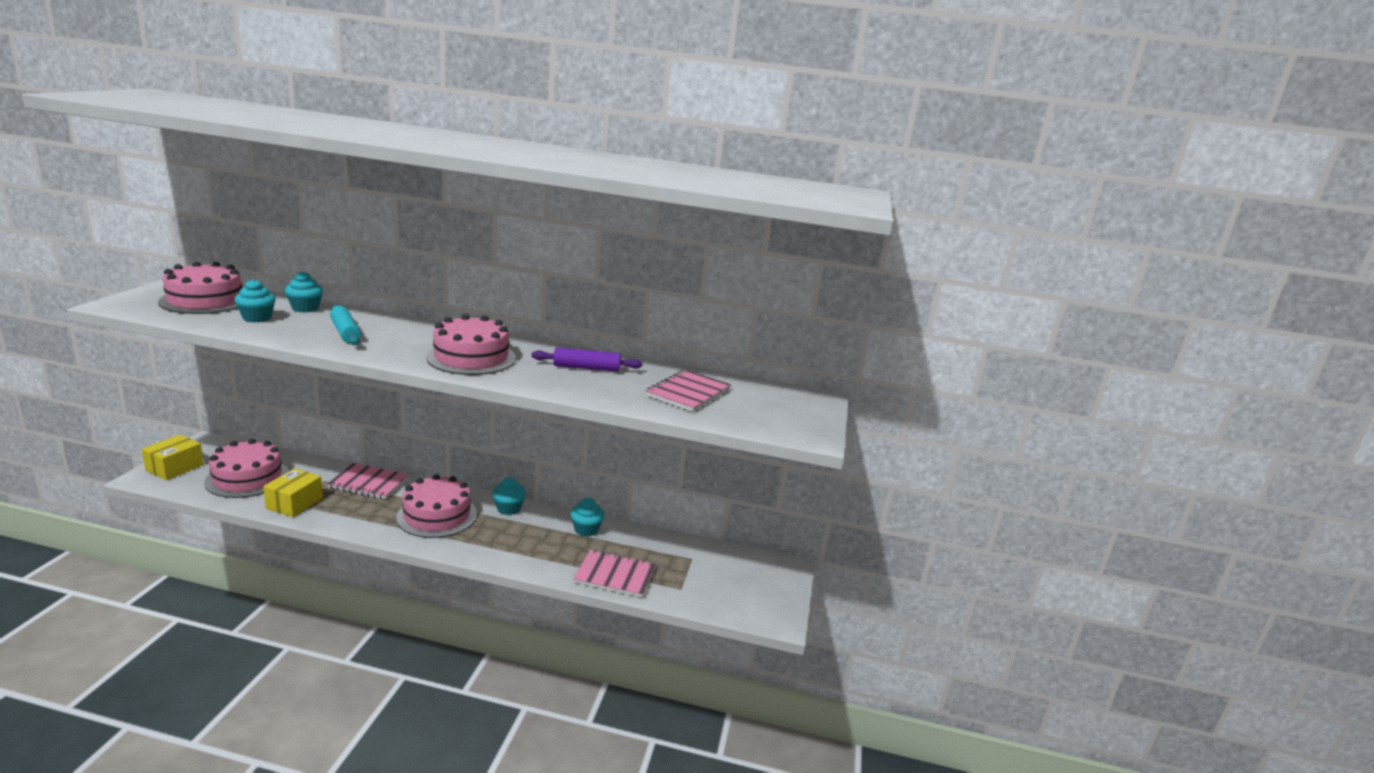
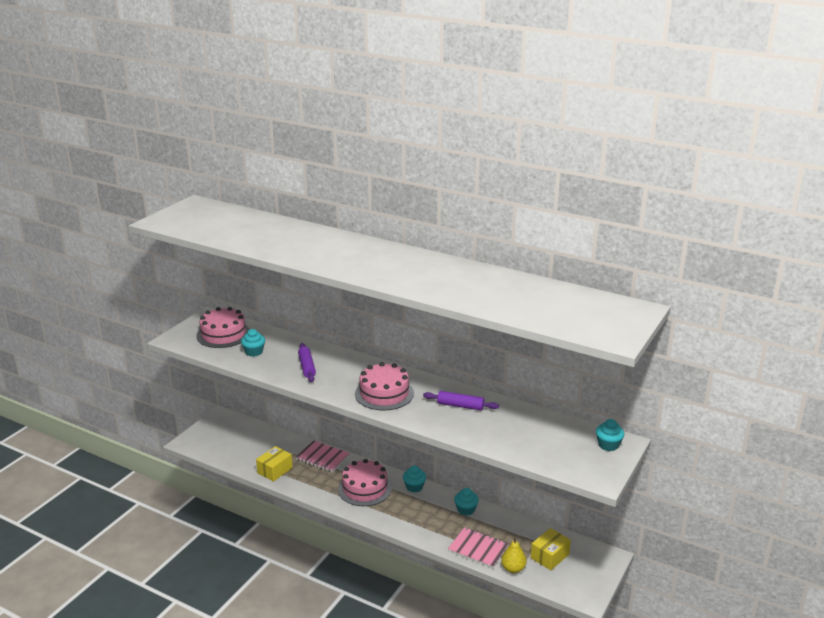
camera: 20 degrees right, 5 degrees up
(175, 467) = (203, 435): yellow box -> yellow box (549, 556)
(247, 478) = (246, 447): pink cake -> none
(305, 308) = (283, 342): turquoise cupcake -> turquoise cupcake (608, 445)
(345, 332) = (307, 367): turquoise rolling pin -> purple rolling pin
(669, 595) = (513, 569): none -> yellow pear
(688, 393) = (526, 433): pink notebook -> none

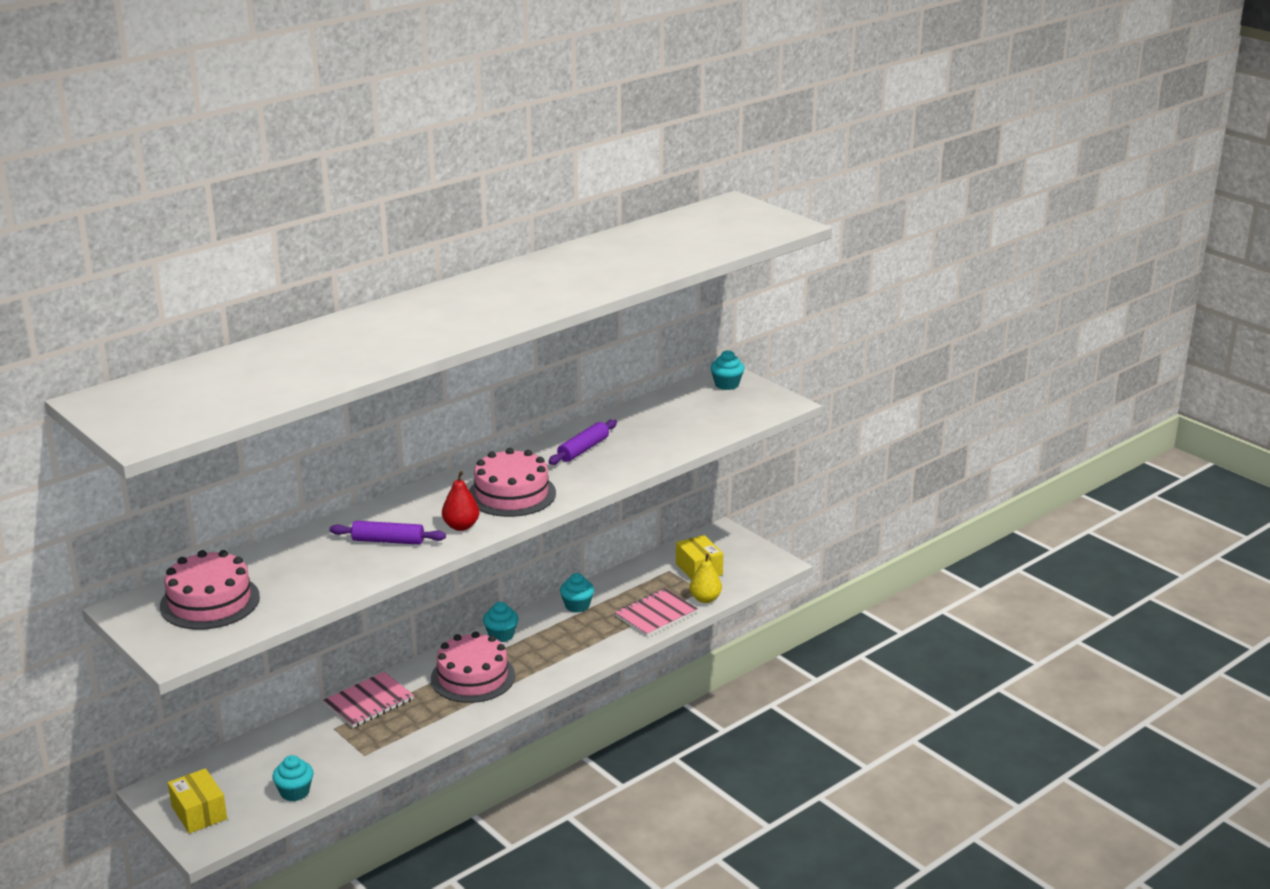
camera: 70 degrees left, 0 degrees up
(254, 352) = (299, 580): turquoise cupcake -> turquoise cupcake (295, 792)
(275, 470) = (364, 754): yellow box -> yellow box (199, 812)
(335, 386) = (461, 526): none -> red pear

